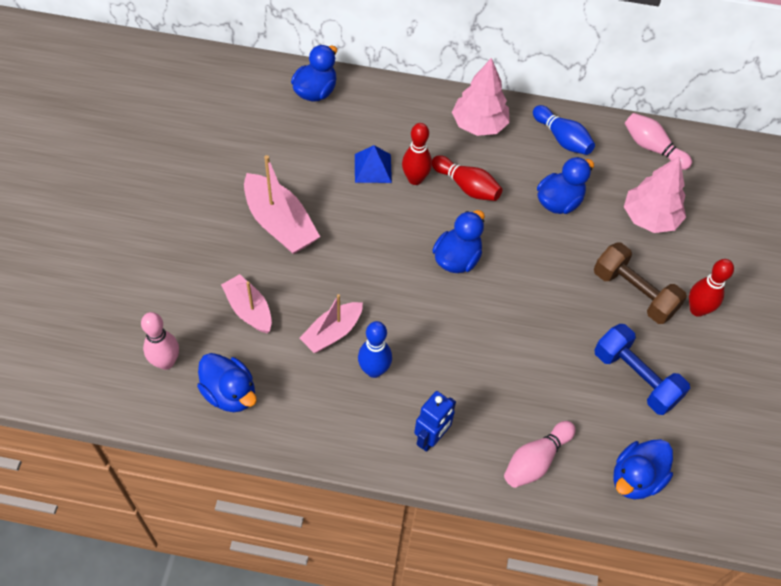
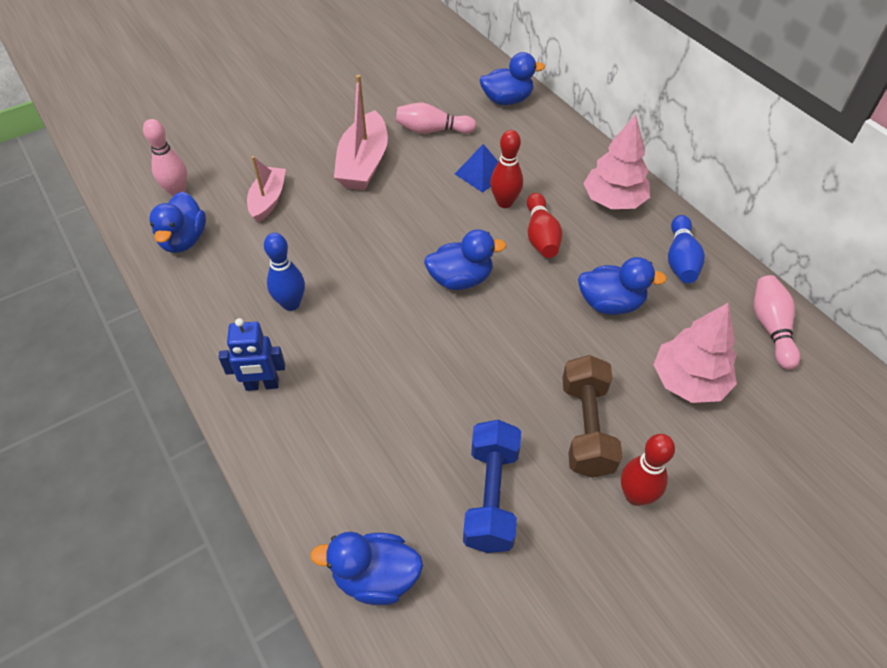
camera: 50 degrees right, 5 degrees down
(332, 333) = (299, 256): pink boat -> none
(536, 460) = (314, 477): pink bowling pin -> pink bowling pin (432, 130)

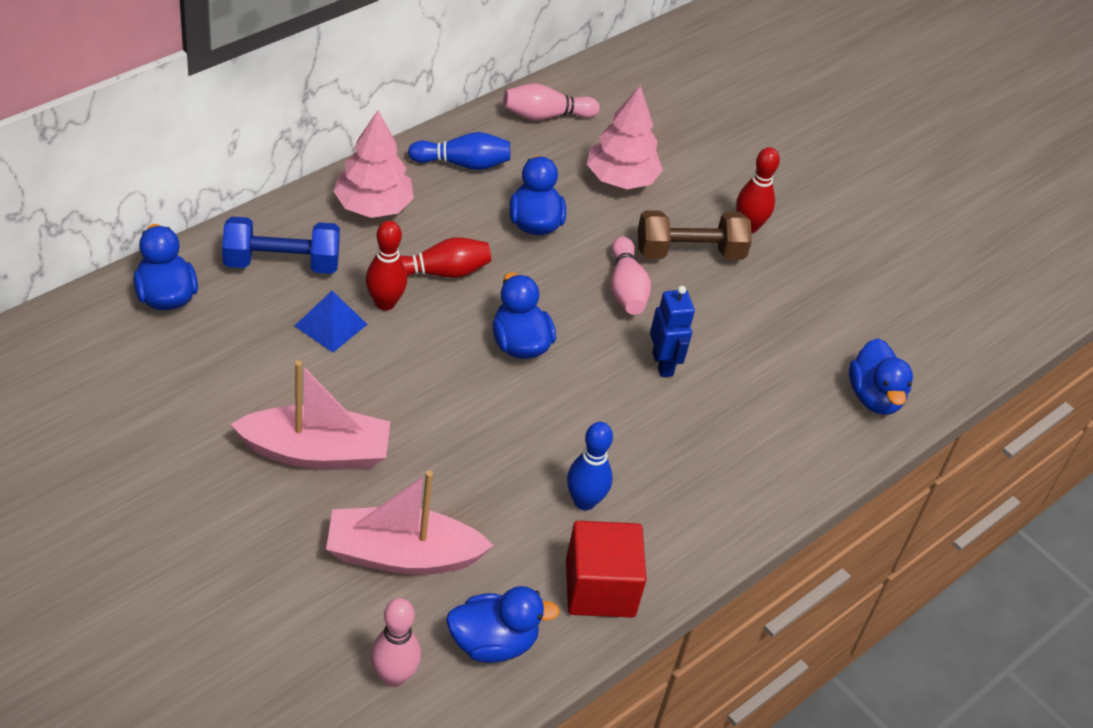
camera: 105 degrees left, 5 degrees down
(208, 304) = (600, 588): none -> red cube
(262, 385) = (703, 511): blue robot -> blue robot (663, 364)
(268, 200) = (402, 555): pink boat -> pink boat, size x1.56
(432, 130) = (238, 378): pink bowling pin -> pink bowling pin (626, 288)
(491, 496) = (777, 320): blue dumbbell -> blue dumbbell (281, 263)

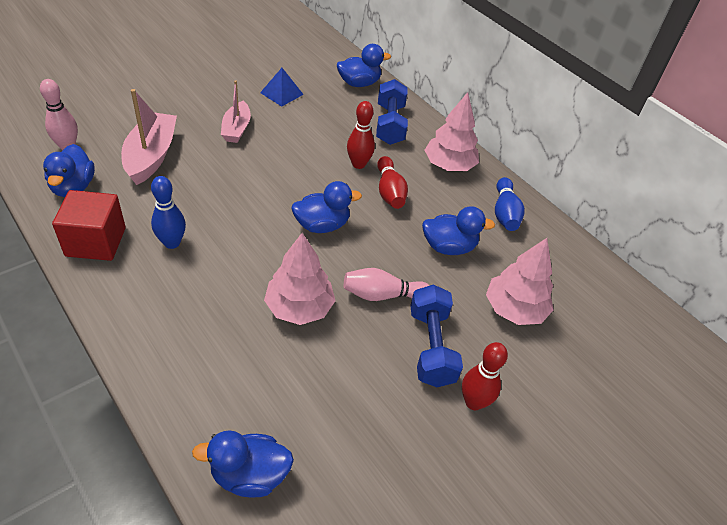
camera: 95 degrees right, 0 degrees up
(316, 452) = (236, 129): pink boat -> pink boat, size x0.64
(330, 325) = (338, 140): blue pyramid -> blue pyramid (281, 93)
(545, 115) = (578, 268): pink bowling pin -> none
(663, 364) = (299, 308): blue robot -> pink tree
(689, 252) = (431, 347): brown dumbbell -> blue dumbbell

